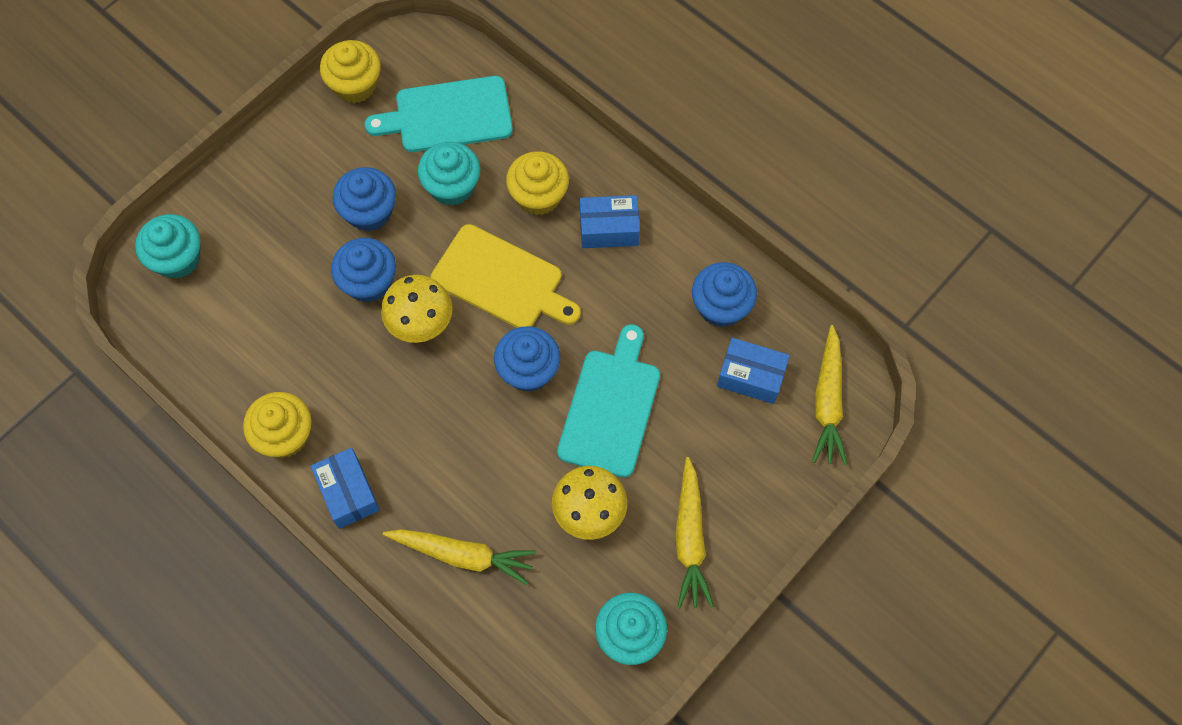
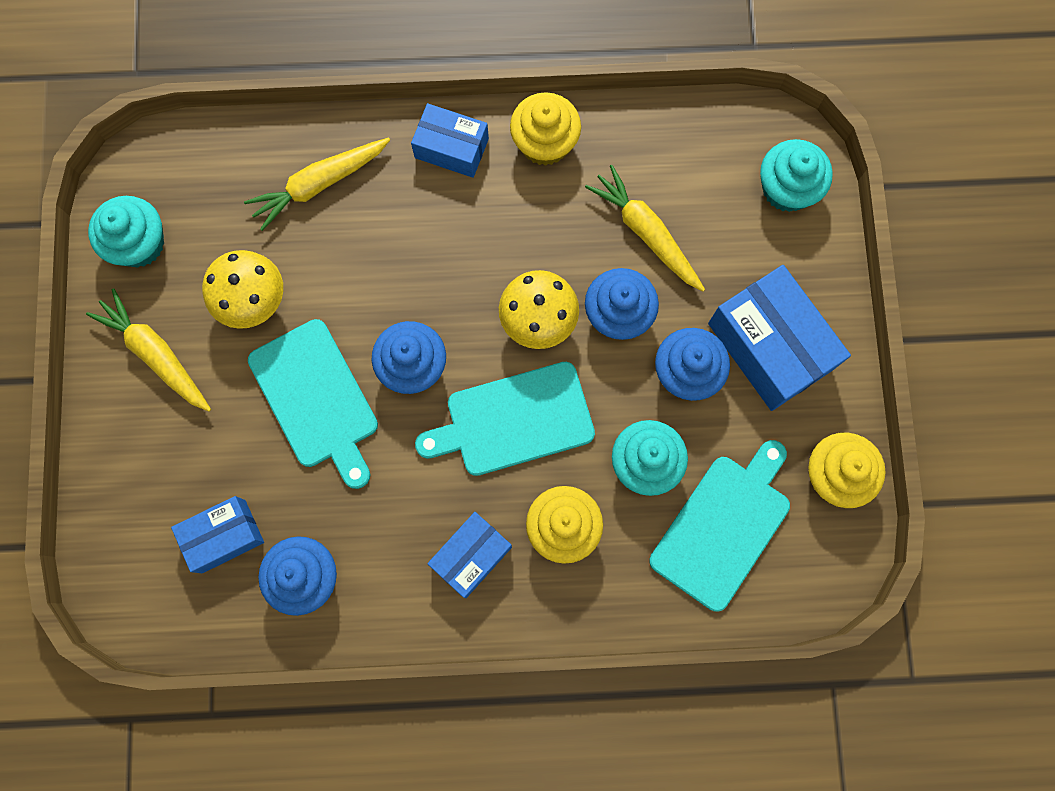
camera: 135 degrees right, 10 degrees up
(304, 181) = (770, 346): none -> blue box
(502, 280) = (513, 421): yellow cutting board -> turquoise cutting board
(827, 402) = (138, 575): yellow carrot -> yellow carrot (646, 233)

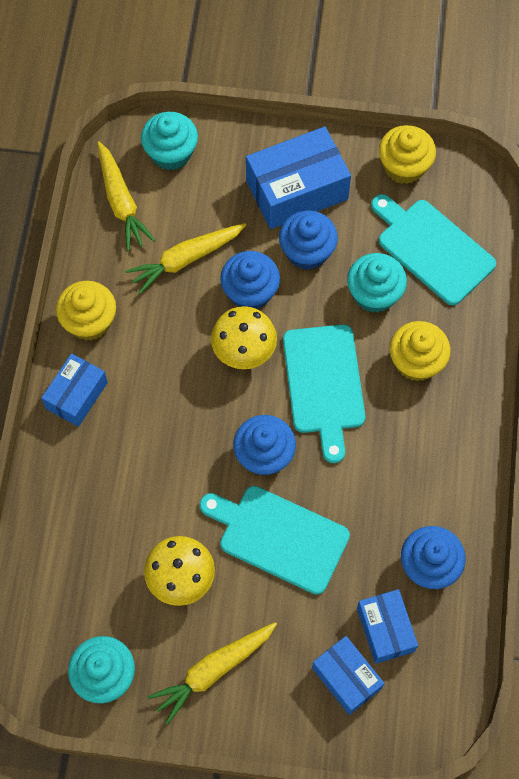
camera: 80 degrees left, 10 degrees down
(316, 399) = (278, 537): turquoise cutting board -> turquoise cutting board turned 135 degrees counterclockwise
(319, 184) = (84, 509): yellow carrot -> yellow carrot (121, 202)
(471, 556) = (429, 433): blue box -> blue box (346, 678)

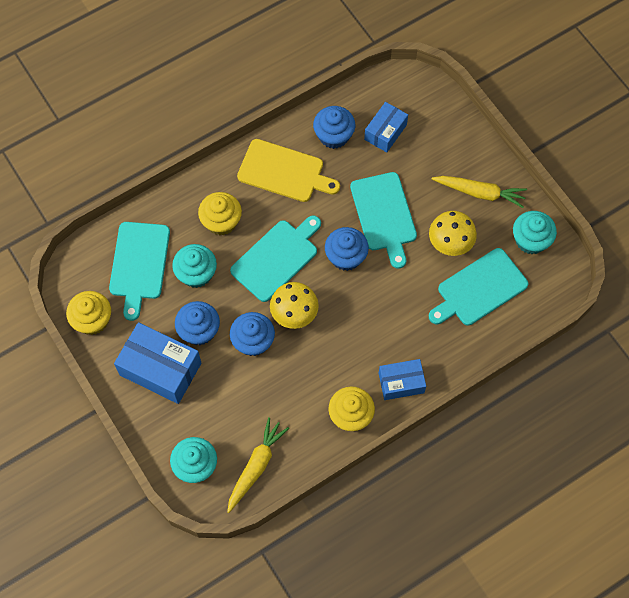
camera: 130 degrees left, 0 degrees up
(101, 563) = (479, 289): none -> turquoise cutting board
(185, 259) = (263, 395): yellow carrot -> none
(346, 678) = (425, 132): blue box -> none
(425, 473) = (284, 172): none -> yellow cutting board

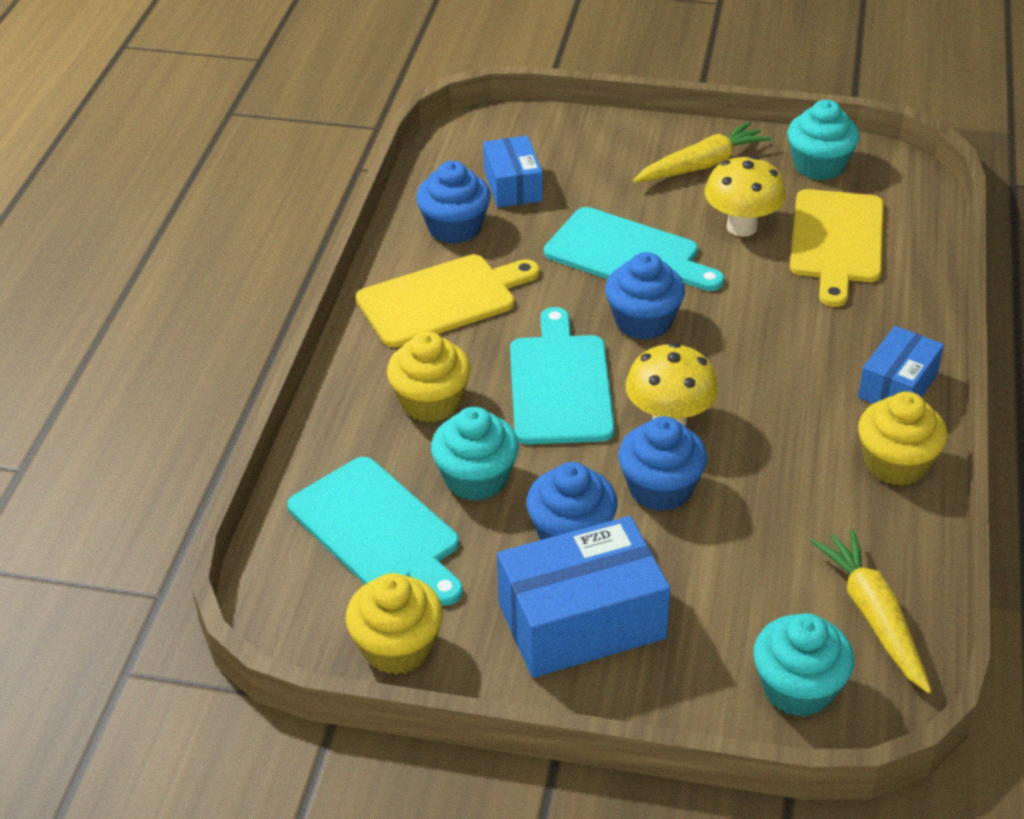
camera: 45 degrees left, 25 degrees down
(479, 289) = (837, 241): turquoise cutting board -> yellow cutting board

